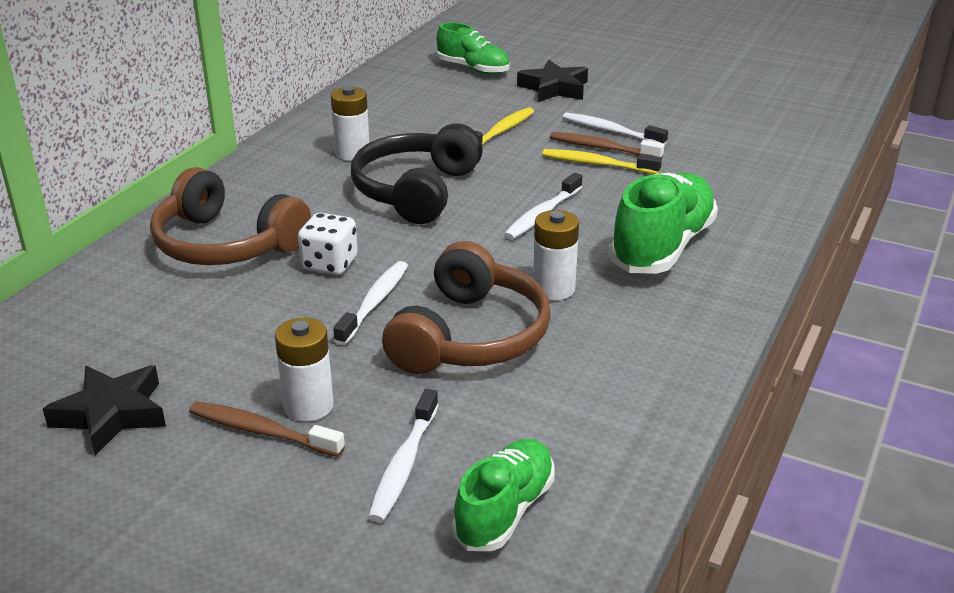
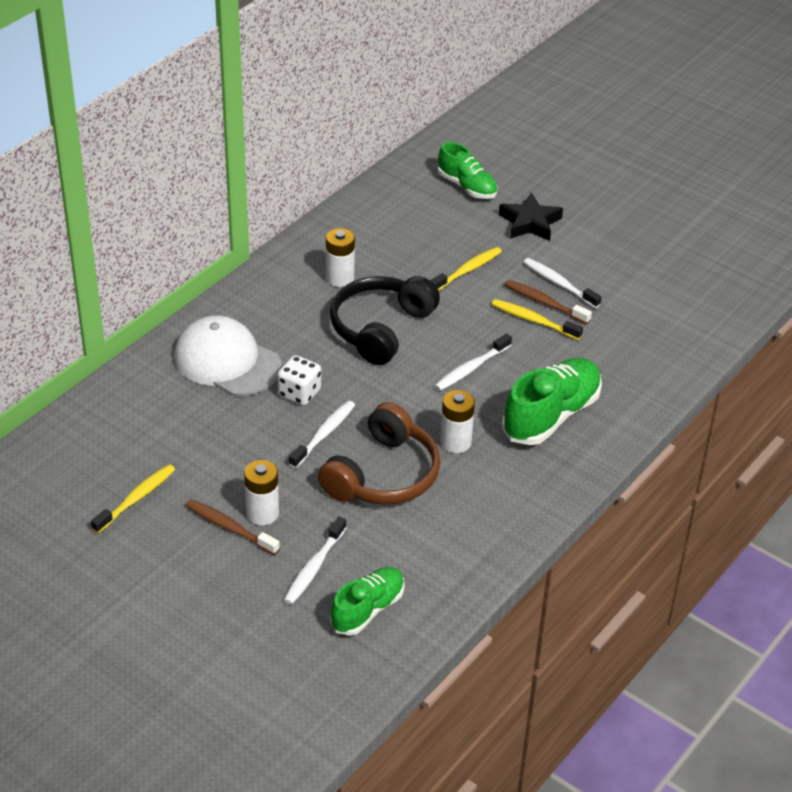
camera: 10 degrees right, 10 degrees up
(112, 414) = (136, 498): black star -> yellow toothbrush
(225, 244) = (227, 362): brown headphones -> white cap

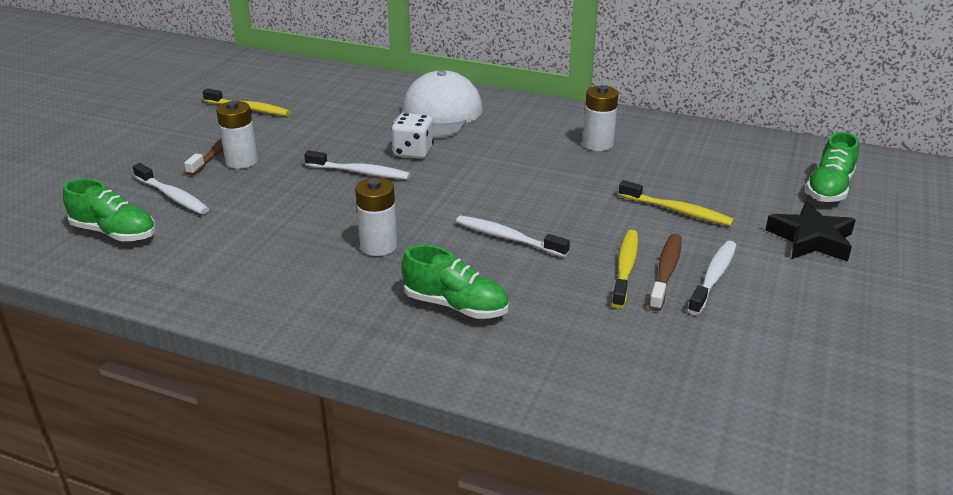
camera: 75 degrees right, 10 degrees down
(314, 567) = (173, 196): white toothbrush -> white toothbrush turned 150 degrees counterclockwise
(380, 328) = (537, 176): black headphones -> none
(383, 475) = (312, 212): brown headphones -> none
(551, 415) = (456, 306): green shoe -> green shoe, size x0.64

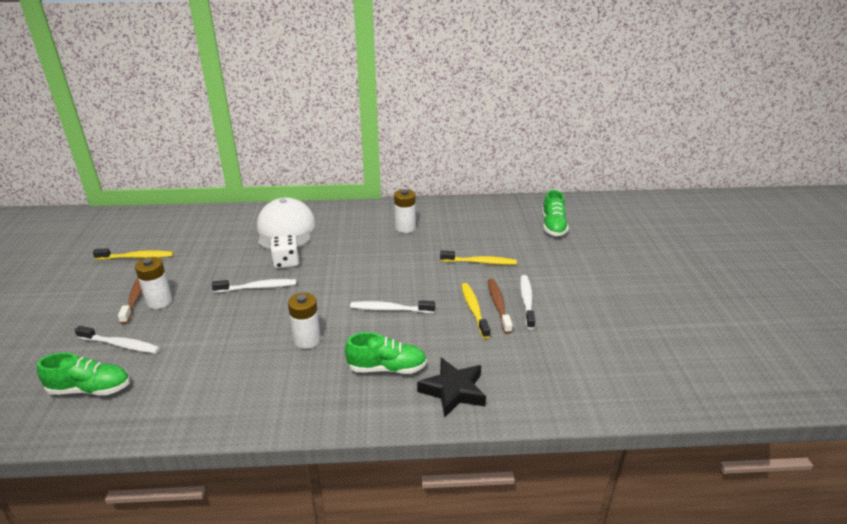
camera: 25 degrees left, 0 degrees up
(811, 239) = (563, 261): black star -> black star (453, 391)

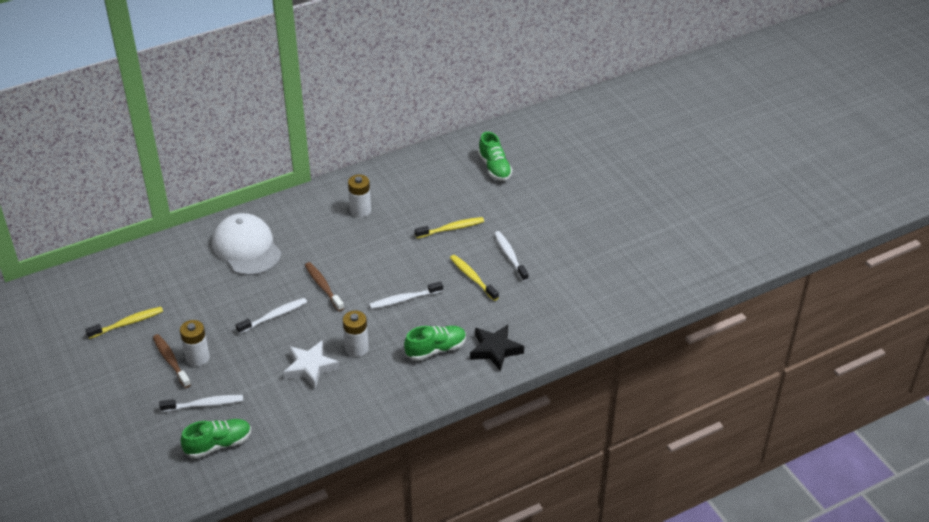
camera: 25 degrees left, 10 degrees up
(247, 343) = (310, 367): none -> white star
(286, 262) = (278, 283): white dice -> none
(498, 305) = (489, 267): brown toothbrush -> brown toothbrush (323, 286)

